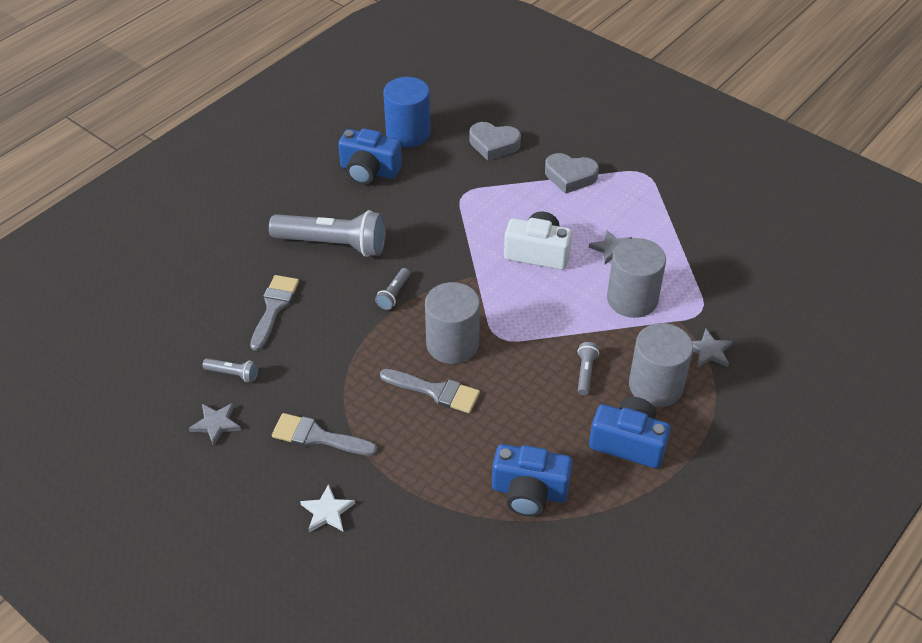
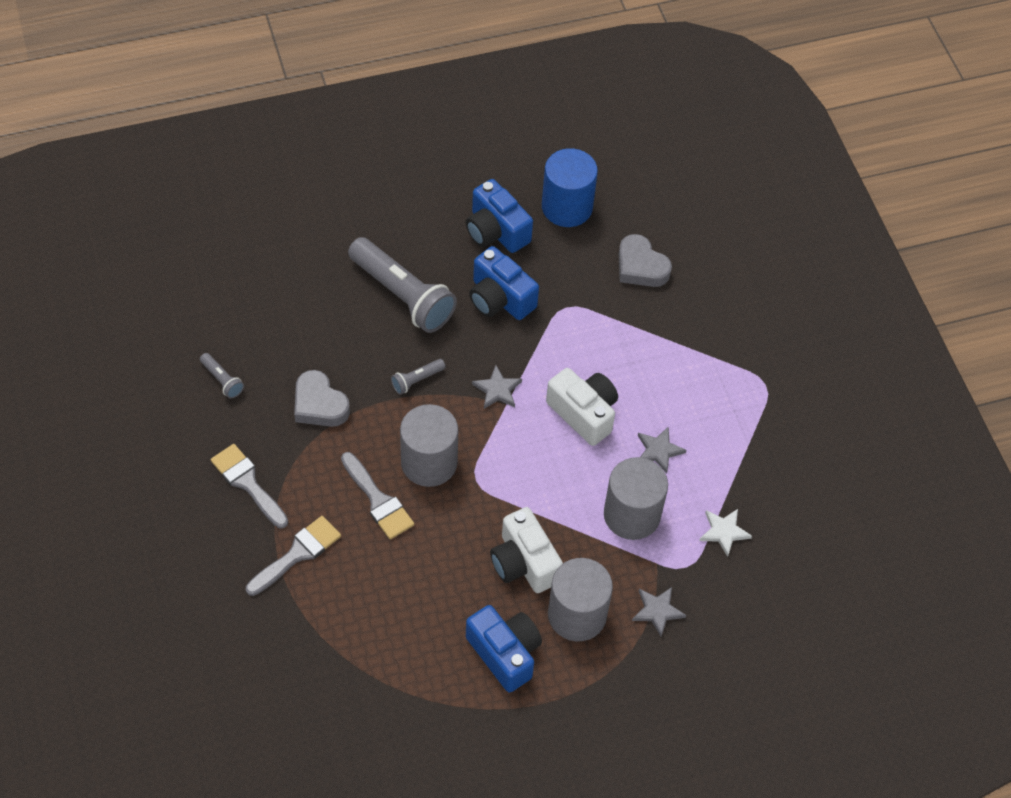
camera: 30 degrees right, 10 degrees up
(216, 424) = (175, 420): grey star -> grey star (497, 390)
(274, 308) = (303, 333): grey brush -> grey brush (297, 554)
(327, 511) = (206, 557): white star -> white star (724, 532)
(529, 492) = (382, 644): blue camera -> blue camera (500, 298)
(570, 176) = (686, 346): grey heart -> grey heart (319, 404)
(585, 372) = (524, 563): grey flashlight -> white camera

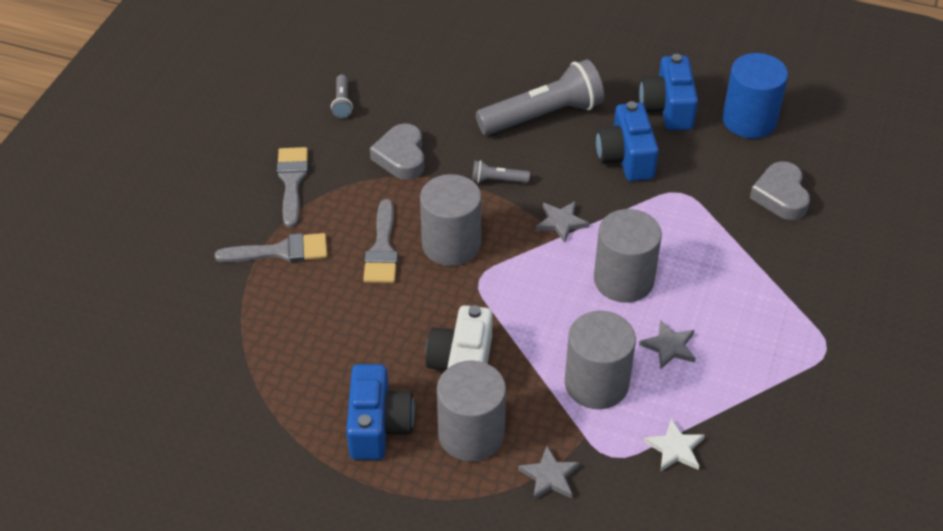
camera: 40 degrees right, 10 degrees down
(402, 295) = (543, 115): grey flashlight -> grey flashlight turned 105 degrees counterclockwise
(583, 413) = (623, 280): white camera -> grey cylinder

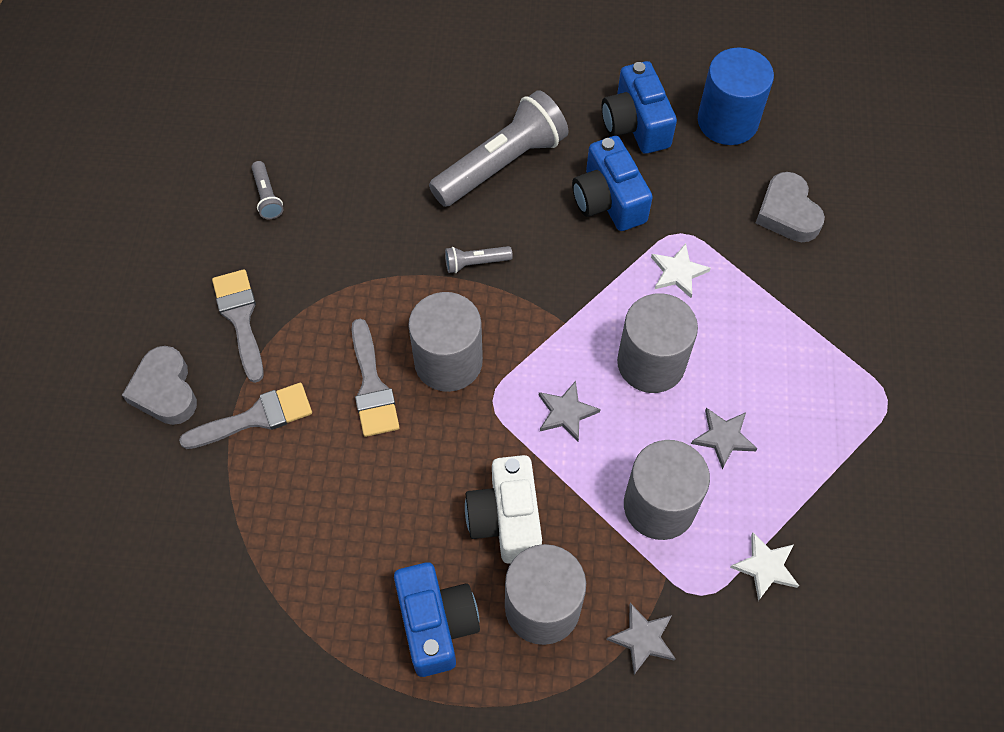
camera: 15 degrees left, 15 degrees up
(401, 157) = (357, 256): grey heart -> grey heart (165, 390)
(561, 222) = (562, 303): grey star -> grey star (566, 412)
(669, 220) = (678, 272): none -> white star

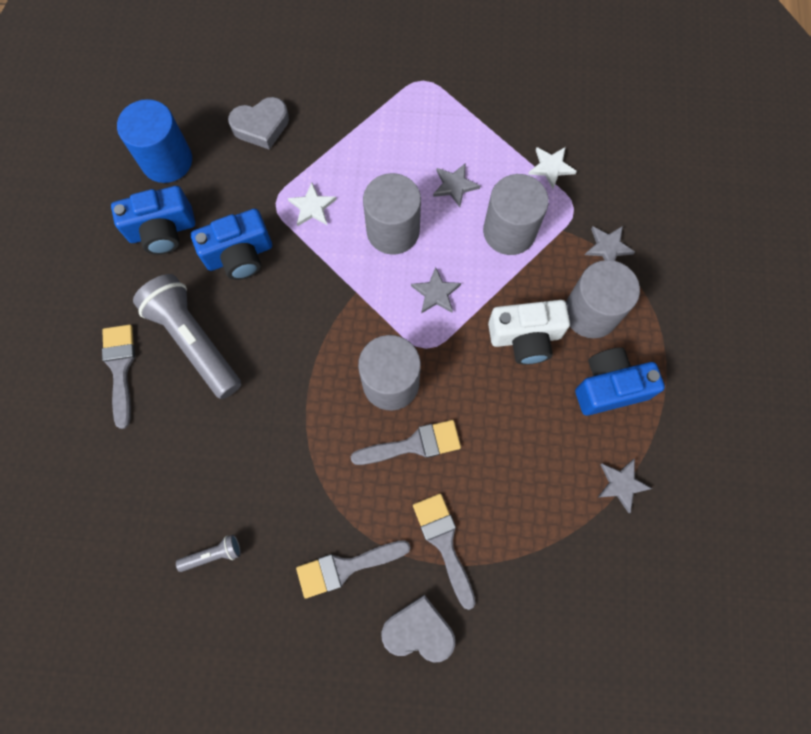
camera: 90 degrees left, 10 degrees up
(165, 390) = (418, 630): grey heart -> grey heart turned 150 degrees counterclockwise
(307, 628) = (621, 484): none -> grey star
(471, 101) = (120, 368): none -> grey brush
(475, 263) = (296, 362): grey flashlight -> none

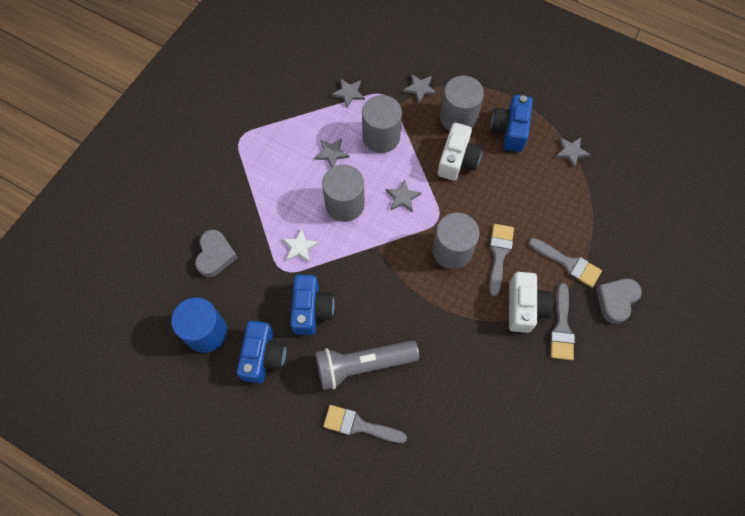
camera: 65 degrees left, 5 degrees down
(213, 554) = (522, 408): grey flashlight -> none
(353, 507) = (524, 307): none -> white camera
(444, 542) = (568, 263): grey brush -> grey brush turned 150 degrees counterclockwise
(551, 167) = (349, 93): white star -> grey star

